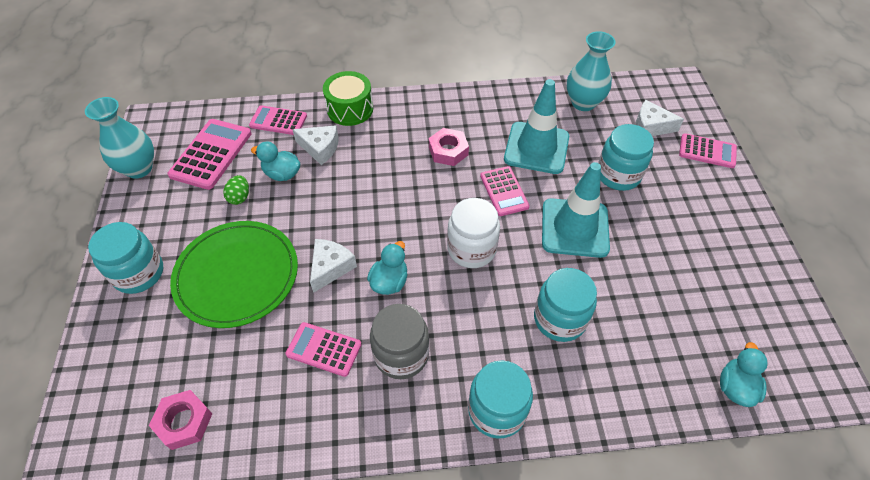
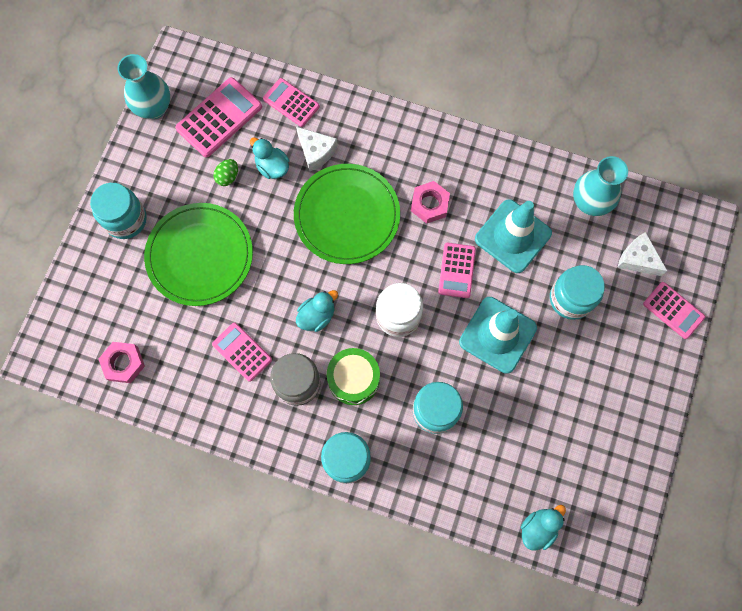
camera: 25 degrees right, 20 degrees up
(330, 267) = (276, 281): white cheese -> none
(350, 109) = (362, 116): green drum -> green drum (353, 379)
(375, 186) = (347, 215): none -> green plate

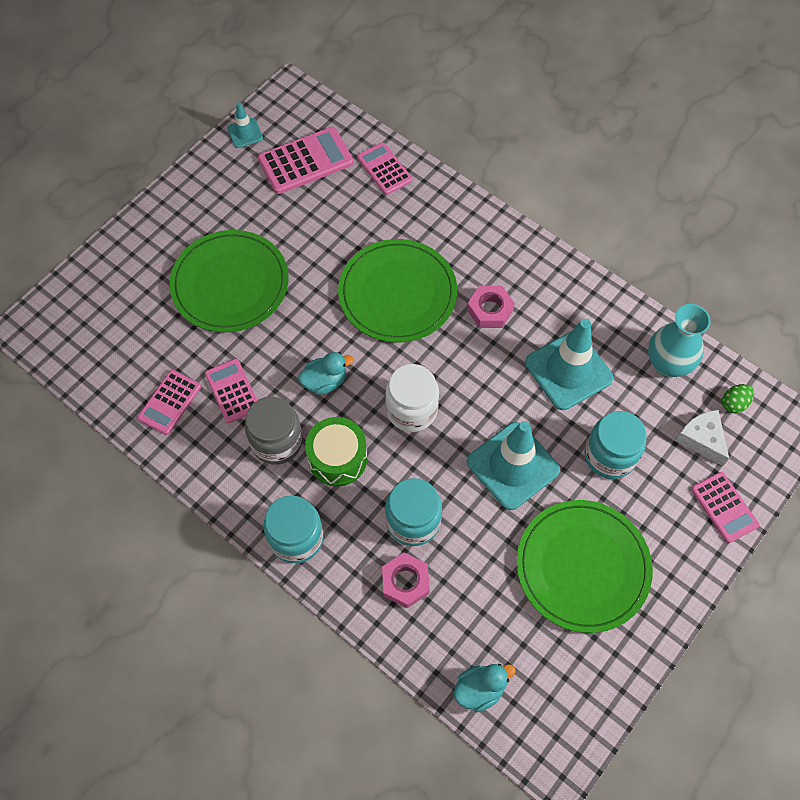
camera: 20 degrees right, 10 degrees down
(123, 363) = (108, 362): pink nut -> pink nut (405, 582)
(125, 219) = (171, 227): turquoise jar -> none
(154, 108) = (245, 133): turquoise vase -> turquoise traffic cone
(228, 177) = (290, 218): green egg -> green egg (734, 403)
(272, 167) = (339, 223): turquoise duck -> none
(316, 151) = (391, 222): white cheese -> none
(456, 270) = (493, 385): pink calculator -> pink calculator (169, 402)
(582, 399) = (582, 567): none -> green plate

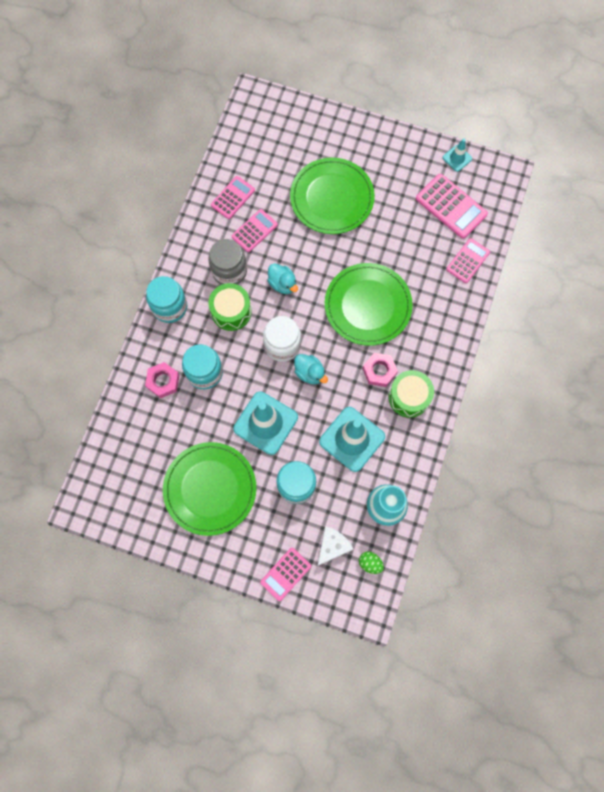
camera: 70 degrees right, 10 degrees up
(169, 402) = (233, 198): pink calculator -> pink calculator turned 120 degrees clockwise
(480, 689) = (110, 448): turquoise duck -> turquoise duck (310, 373)
(535, 289) = (409, 397): none -> green drum

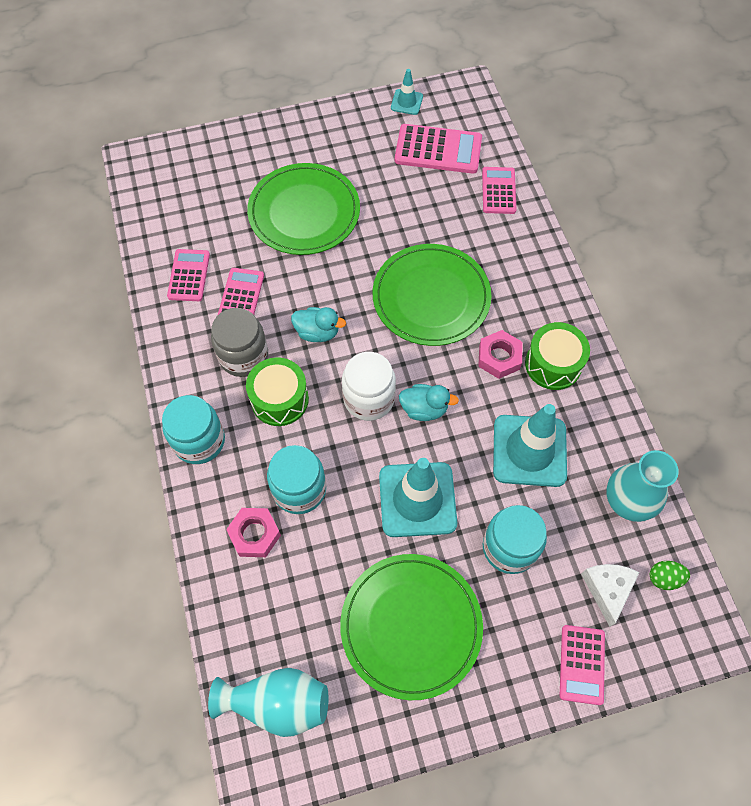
camera: 35 degrees left, 10 degrees down
(113, 479) = (277, 703): none -> turquoise vase

